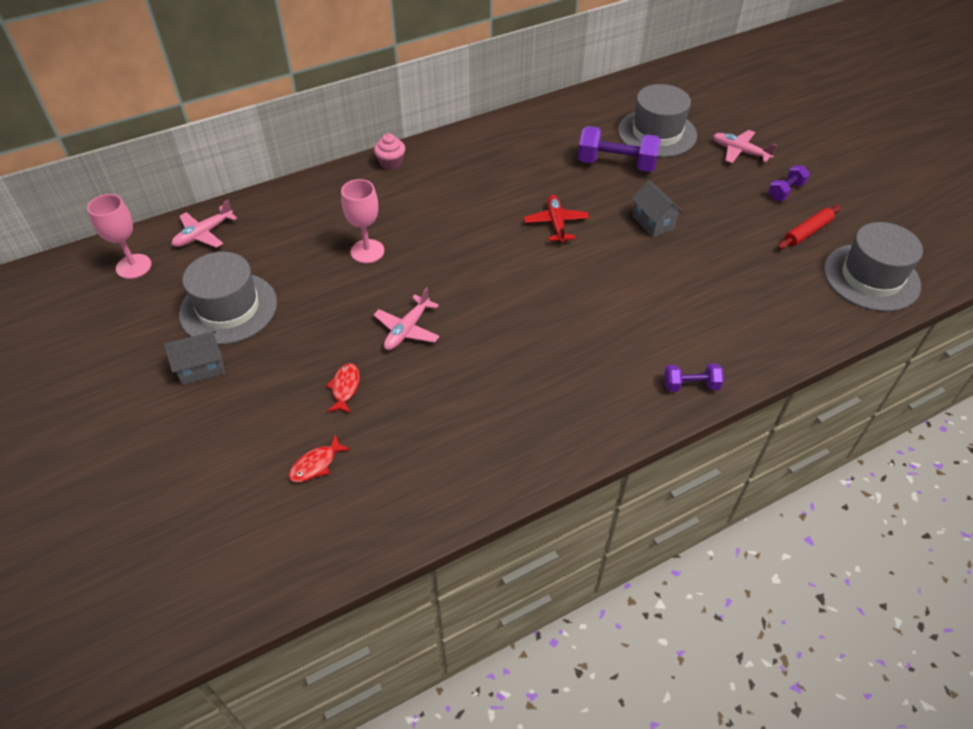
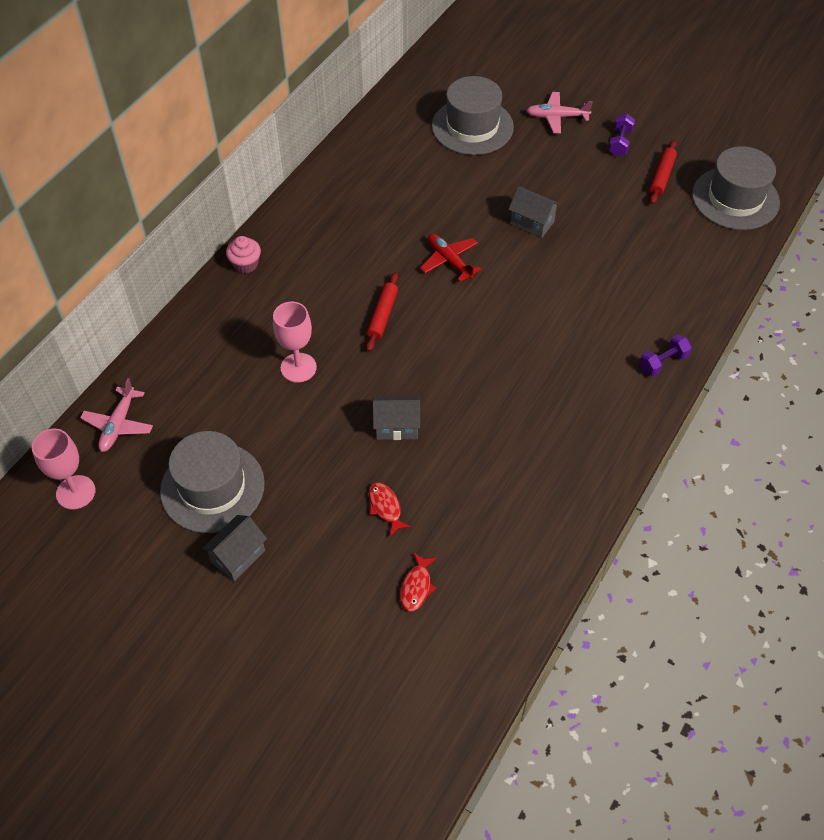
camera: 30 degrees left, 5 degrees up
(407, 330) = (397, 426): pink plane -> grey house
(466, 241) = (382, 316): none -> red rolling pin
(616, 164) = (459, 175): purple dumbbell -> none

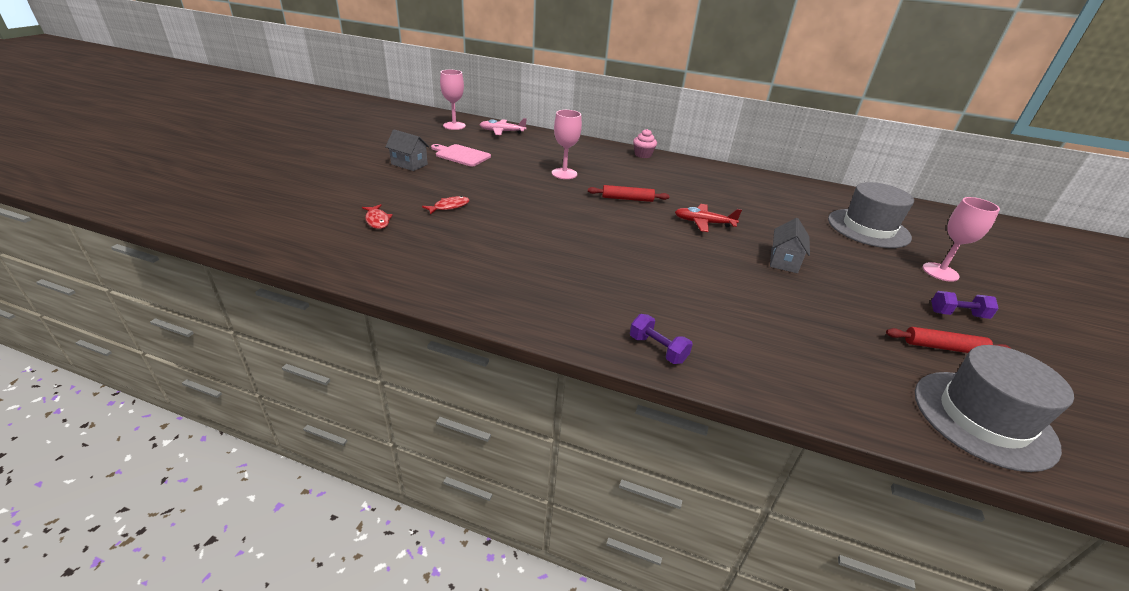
camera: 75 degrees right, 20 degrees down
(212, 487) = (461, 155): grey hat -> pink cutting board
(397, 426) = (524, 208): grey house -> none
(416, 587) = (377, 220): red fish -> red fish turned 120 degrees counterclockwise
(449, 260) = (703, 223): red plane -> red plane turned 120 degrees counterclockwise
(556, 117) = (940, 272): pink plane -> pink goblet

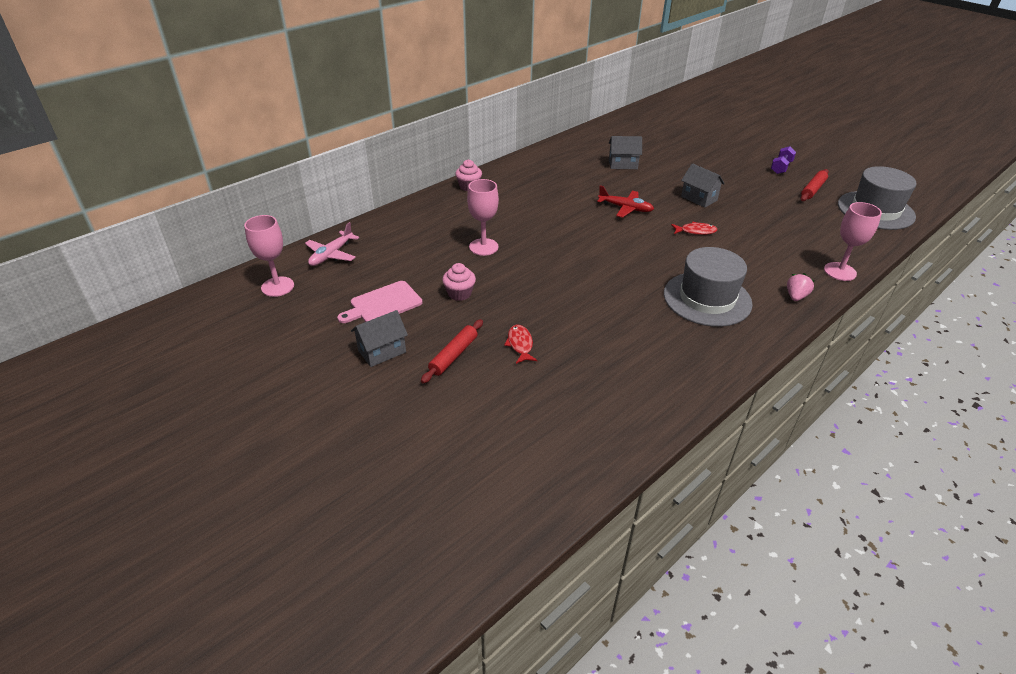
camera: 60 degrees left, 5 degrees up
(377, 220) = (527, 405): red fish -> red fish (695, 231)
(495, 176) = (459, 293): none -> pink cupcake
(627, 199) = (561, 229): red rolling pin -> red rolling pin (453, 355)
(657, 349) = (796, 296): purple dumbbell -> pink strawberry
(703, 223) = (625, 208): red plane -> red plane turned 105 degrees counterclockwise
(784, 211) = (623, 164): none -> grey house
(868, 228) = (665, 144): grey hat -> grey hat (707, 299)
(940, 272) = (732, 148): pink goblet -> pink goblet (840, 271)

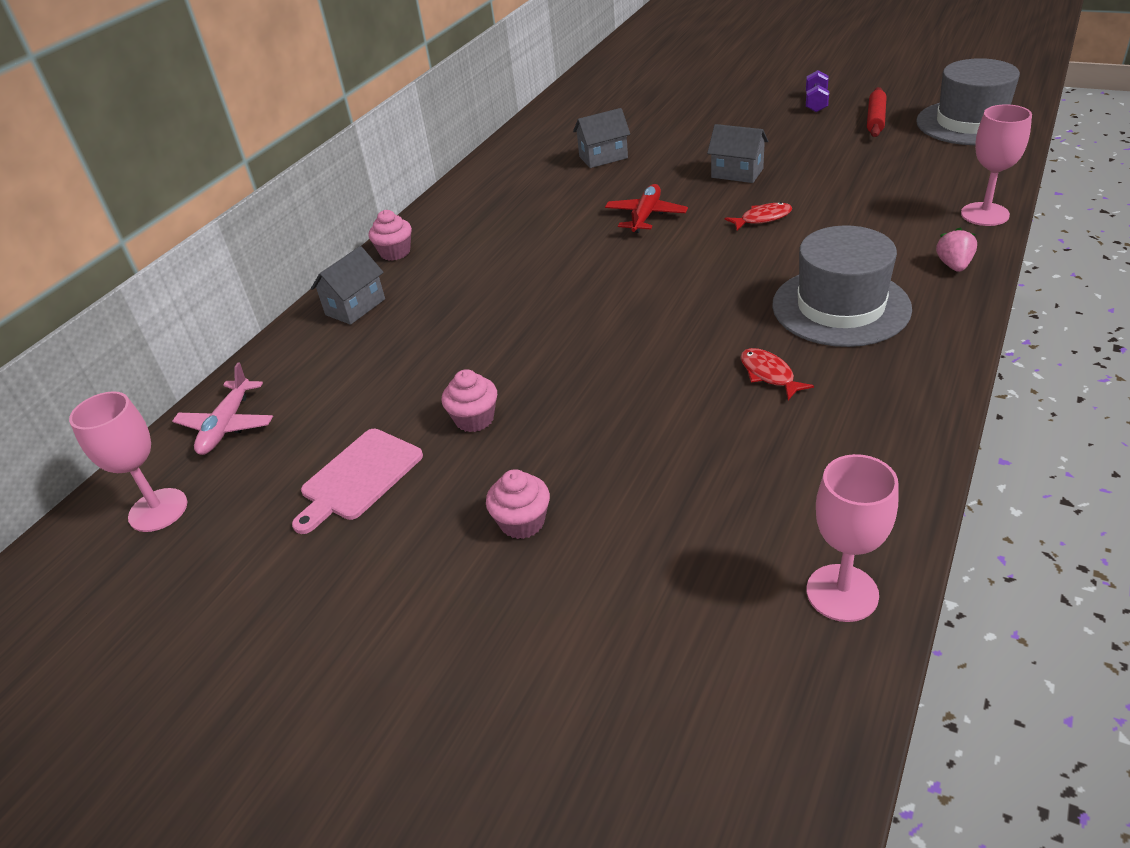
camera: 15 degrees left, 0 degrees up
(382, 351) = (400, 558): grey house -> grey house (355, 307)
(453, 355) = (522, 522): red rolling pin -> pink cupcake
(483, 247) = (470, 335): pink goblet -> pink goblet (842, 593)
(520, 344) = (616, 467): red fish -> red fish (769, 374)
(625, 208) = (646, 216): red plane -> red plane turned 75 degrees counterclockwise

